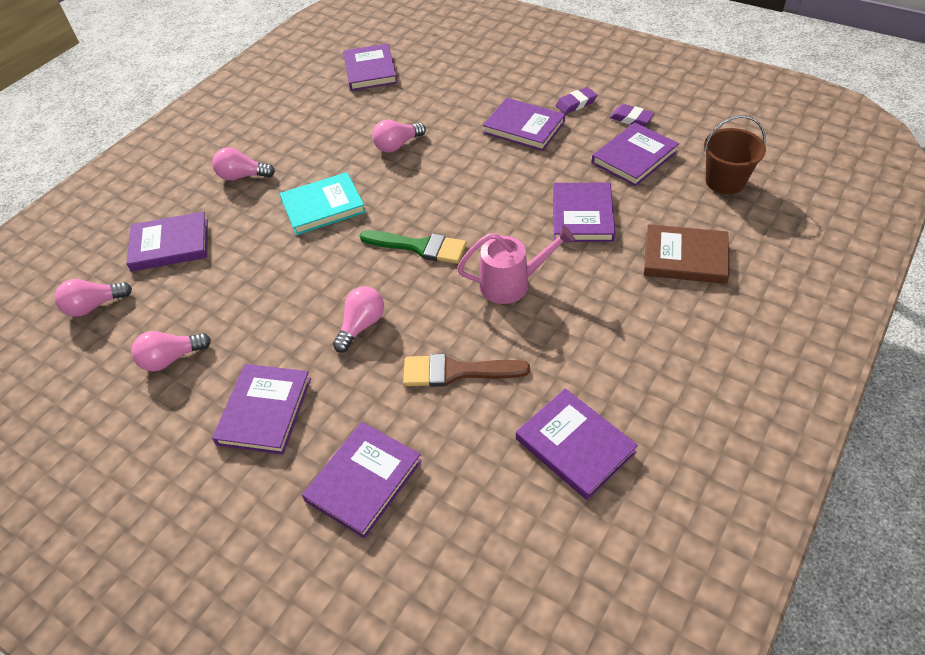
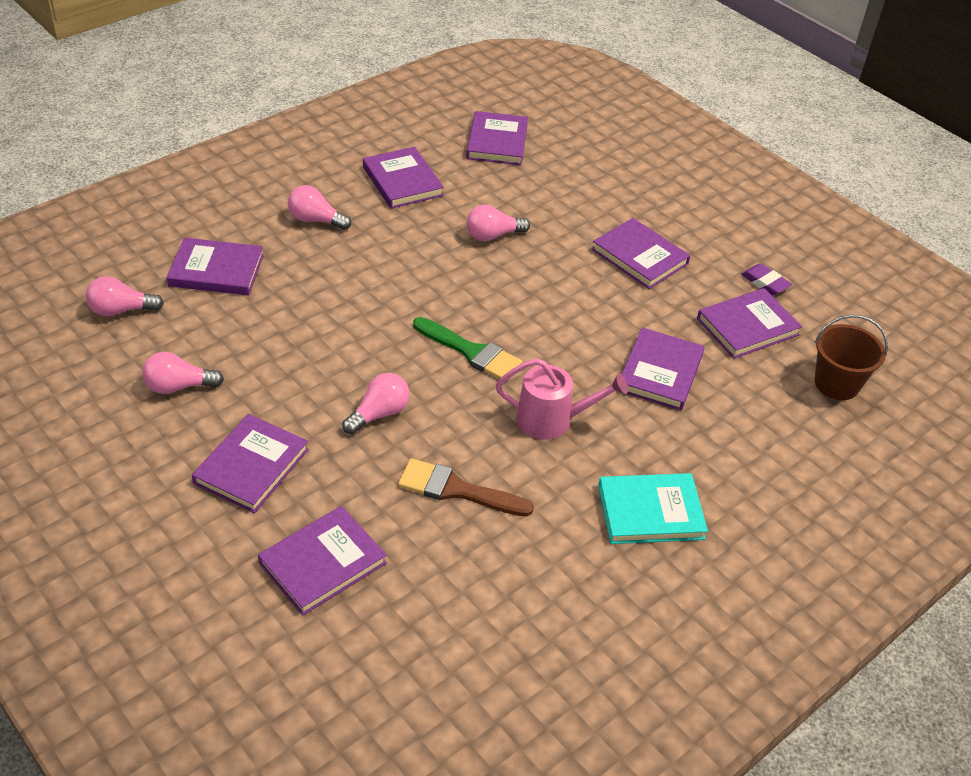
camera: 10 degrees right, 5 degrees down
(323, 206) = (387, 278): turquoise book -> turquoise book (650, 512)
(575, 445) = (545, 599): purple book -> purple book (402, 181)
(576, 103) = (710, 247): purple eraser -> none
(685, 257) = (751, 451): brown book -> none

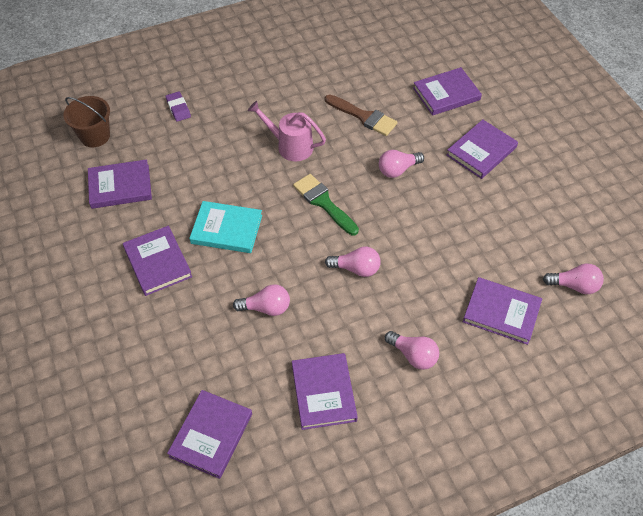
camera: 160 degrees left, 10 degrees up
(179, 386) = (527, 213): pink light bulb -> pink light bulb (356, 268)
(650, 512) = (260, 86): turquoise book -> turquoise book (226, 229)
(660, 372) = (203, 164): purple book -> none
(765, 282) = (78, 220): purple eraser -> purple eraser (178, 108)

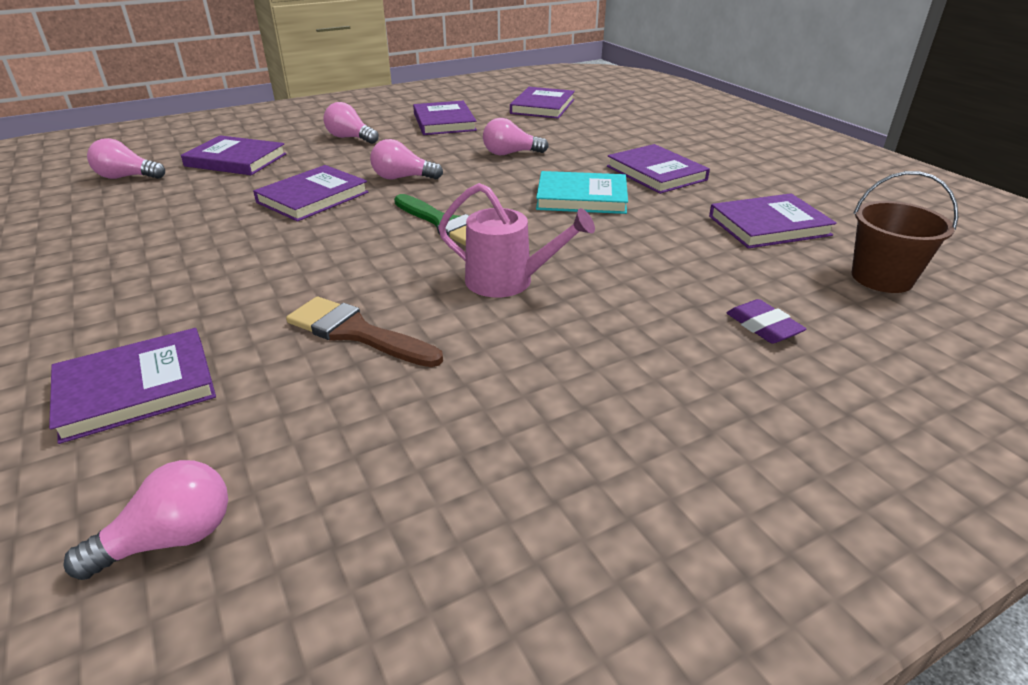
camera: 175 degrees right, 20 degrees down
(398, 170) = (313, 261): pink light bulb -> pink light bulb (170, 539)
(481, 151) = (138, 291): purple book -> purple book (313, 197)

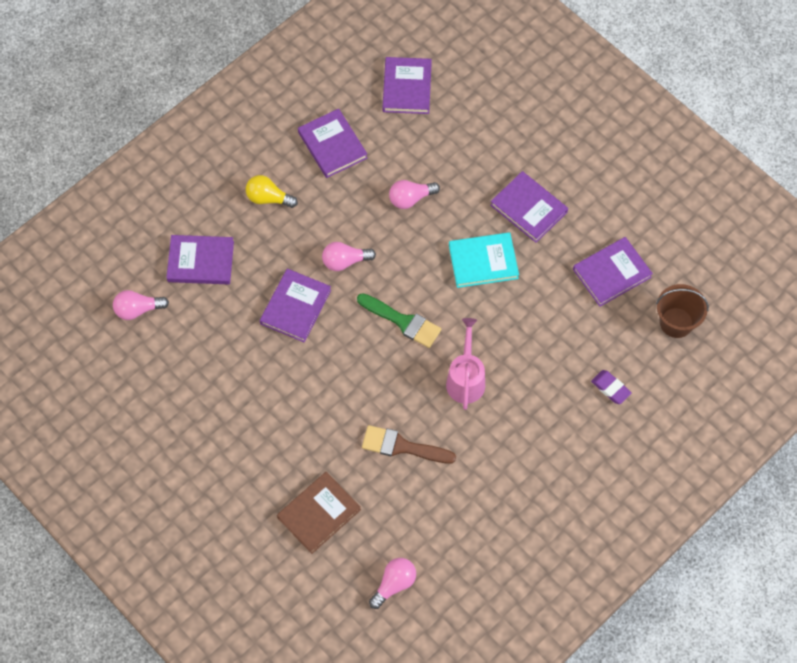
camera: 15 degrees left, 30 degrees up
(136, 388) = (319, 513): purple book -> brown book
(350, 138) = (268, 198): pink light bulb -> yellow light bulb
(508, 281) = (465, 379): pink watering can -> pink watering can turned 90 degrees counterclockwise

